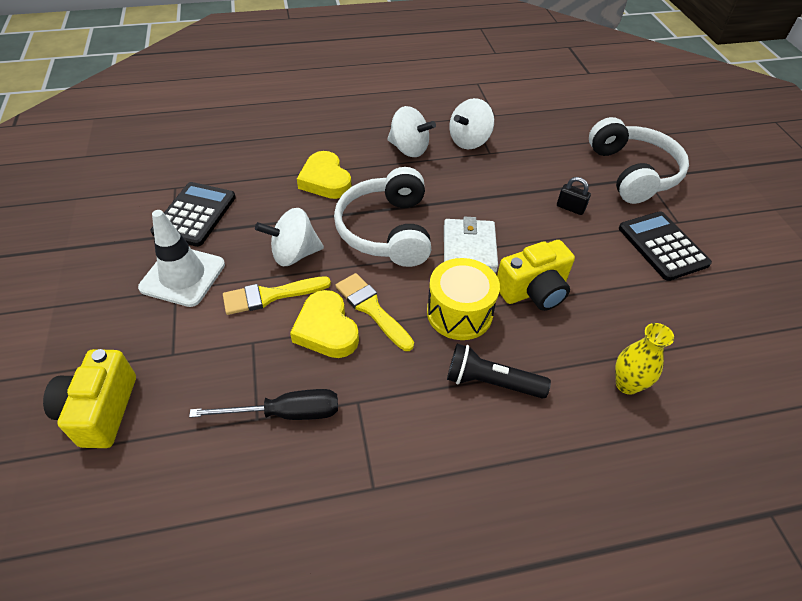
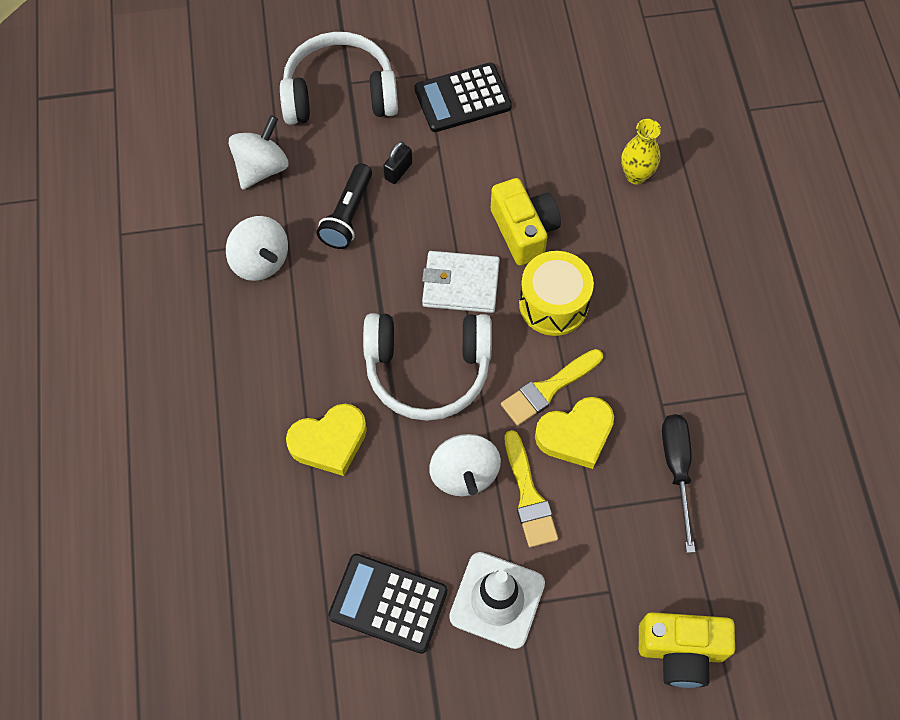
camera: 85 degrees left, 15 degrees up
(409, 149) = (271, 336): white spinning top -> white spinning top (262, 168)
(491, 382) = (637, 286): black flashlight -> black flashlight (348, 215)

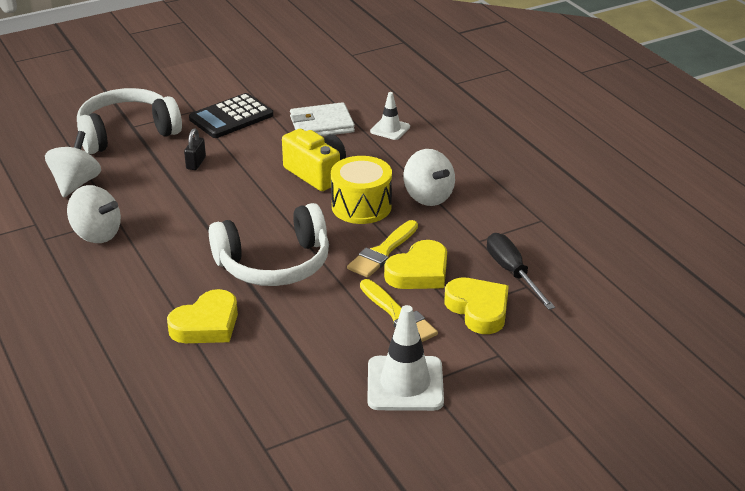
camera: 20 degrees left, 30 degrees down
(348, 215) = (163, 194): black flashlight -> none
(388, 603) = (308, 410): black calculator -> none
(460, 284) = (279, 211): white wallet -> white wallet (322, 124)
(464, 474) = (336, 316): white spinning top -> white spinning top (428, 197)
(616, 515) = (478, 309): none -> yellow heart
(636, 175) = (390, 129): yellow vase -> white traffic cone
(681, 651) = (578, 375): yellow camera -> none

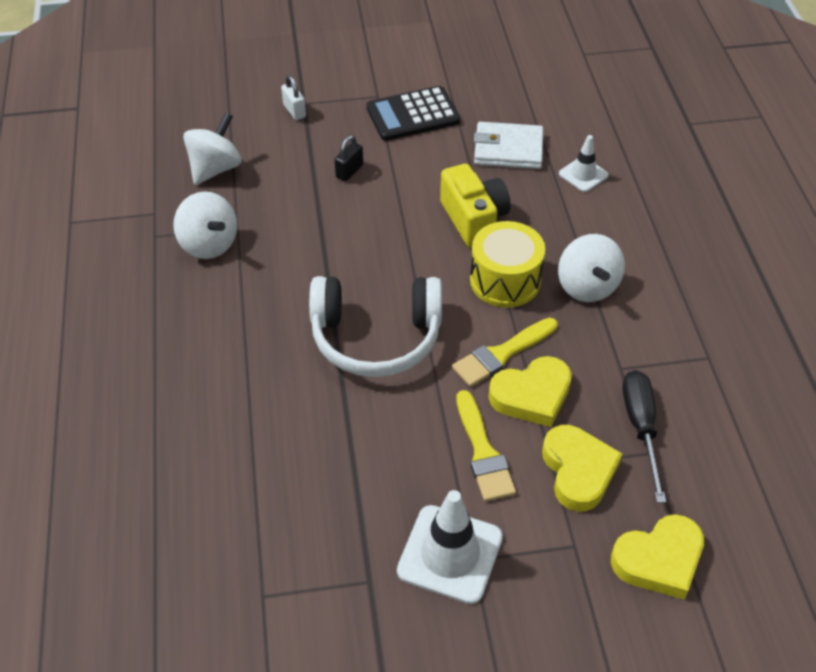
camera: 20 degrees right, 15 degrees up
(127, 133) = (294, 111): white headphones -> white padlock
(206, 324) = (271, 402): yellow heart -> yellow heart (659, 560)

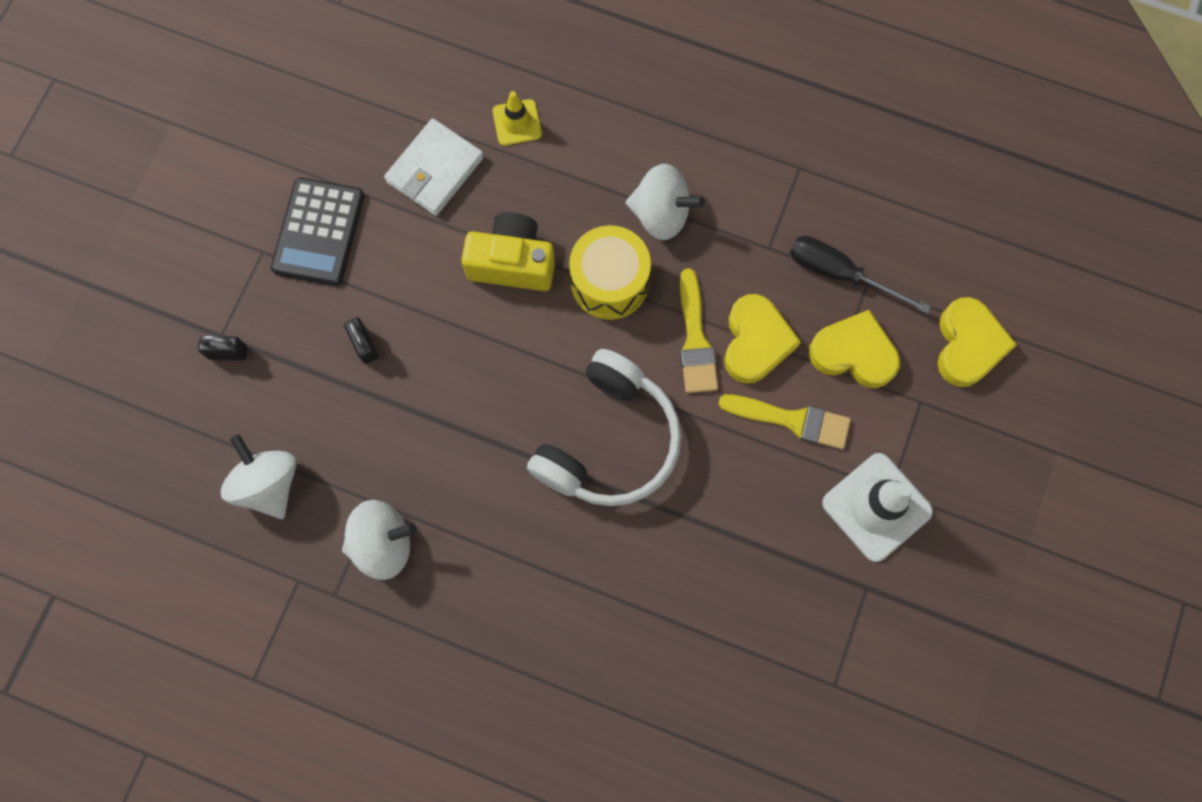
camera: 60 degrees left, 25 degrees up
(294, 111) = (228, 353): white padlock -> black padlock
(583, 174) = (517, 122): white traffic cone -> yellow traffic cone

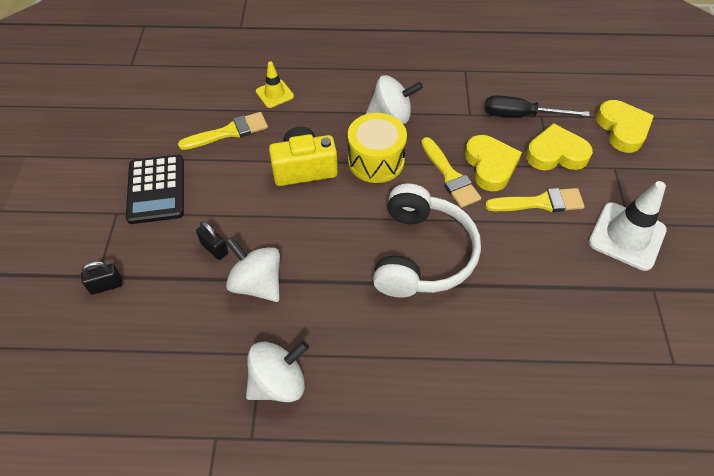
camera: 20 degrees left, 20 degrees down
(268, 484) = (167, 369): white spinning top -> white spinning top (257, 283)
(435, 170) = (228, 132): white wallet -> yellow brush

